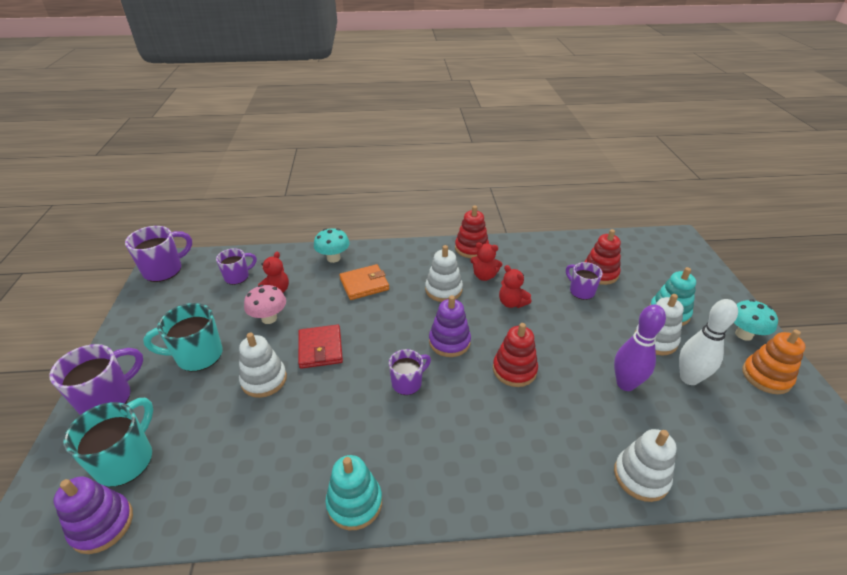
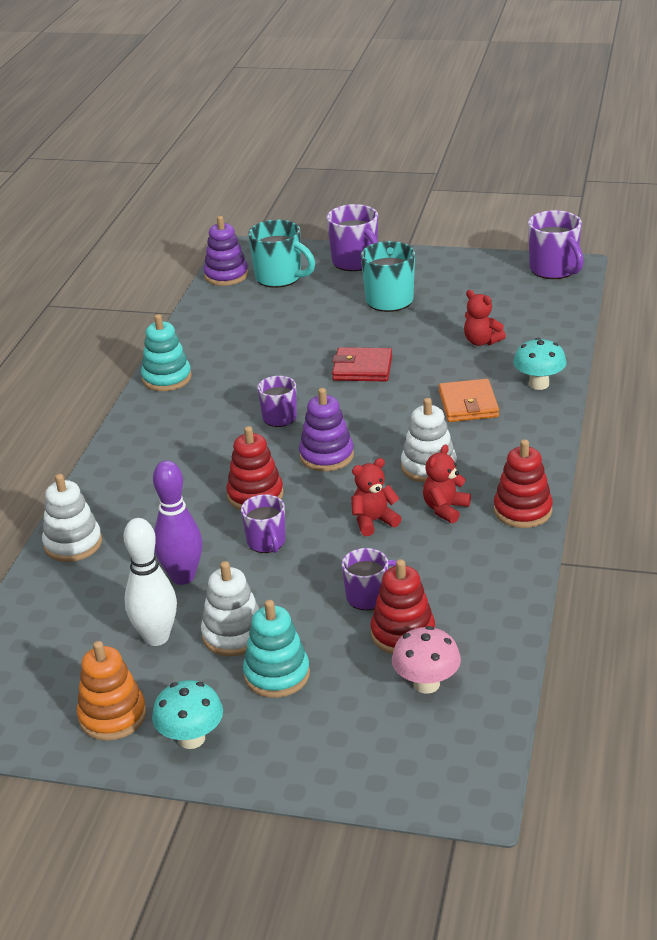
camera: 110 degrees right, 5 degrees down
(237, 277) = (521, 316): purple mug -> purple mug (266, 542)
(264, 379) = (334, 336): white stacking toy -> none
(269, 318) = (430, 337): pink mushroom -> pink mushroom (426, 684)

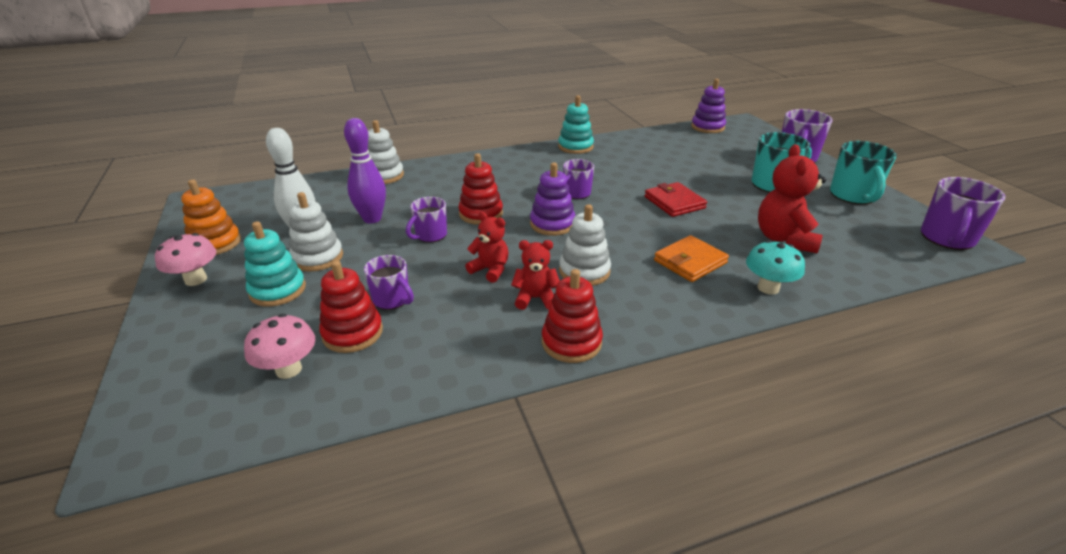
camera: 55 degrees right, 0 degrees up
(191, 738) = (196, 279): turquoise mushroom -> pink mushroom
(280, 278) = (733, 142): turquoise mug -> turquoise mug (853, 196)
(481, 341) = (784, 239): red teddy bear -> red teddy bear, size x1.66

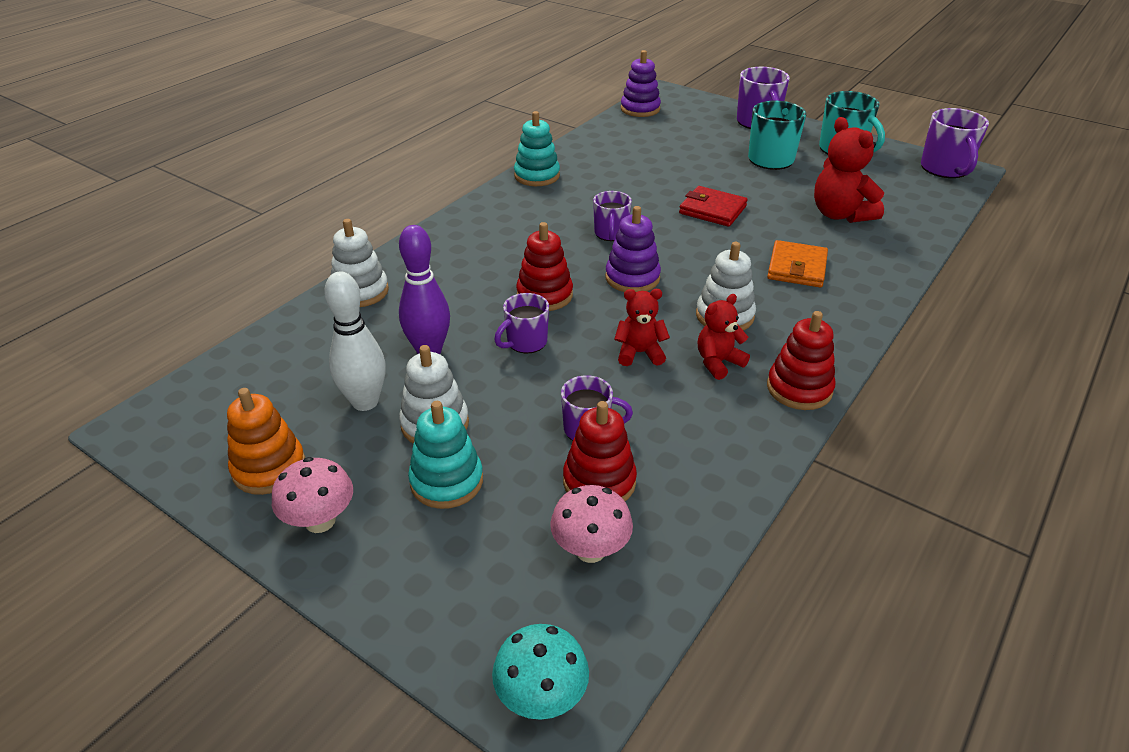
camera: 35 degrees left, 5 degrees up
(430, 235) = (525, 342): purple mug -> purple mug turned 45 degrees clockwise
(768, 288) = (879, 267): turquoise mushroom -> turquoise mushroom (541, 697)

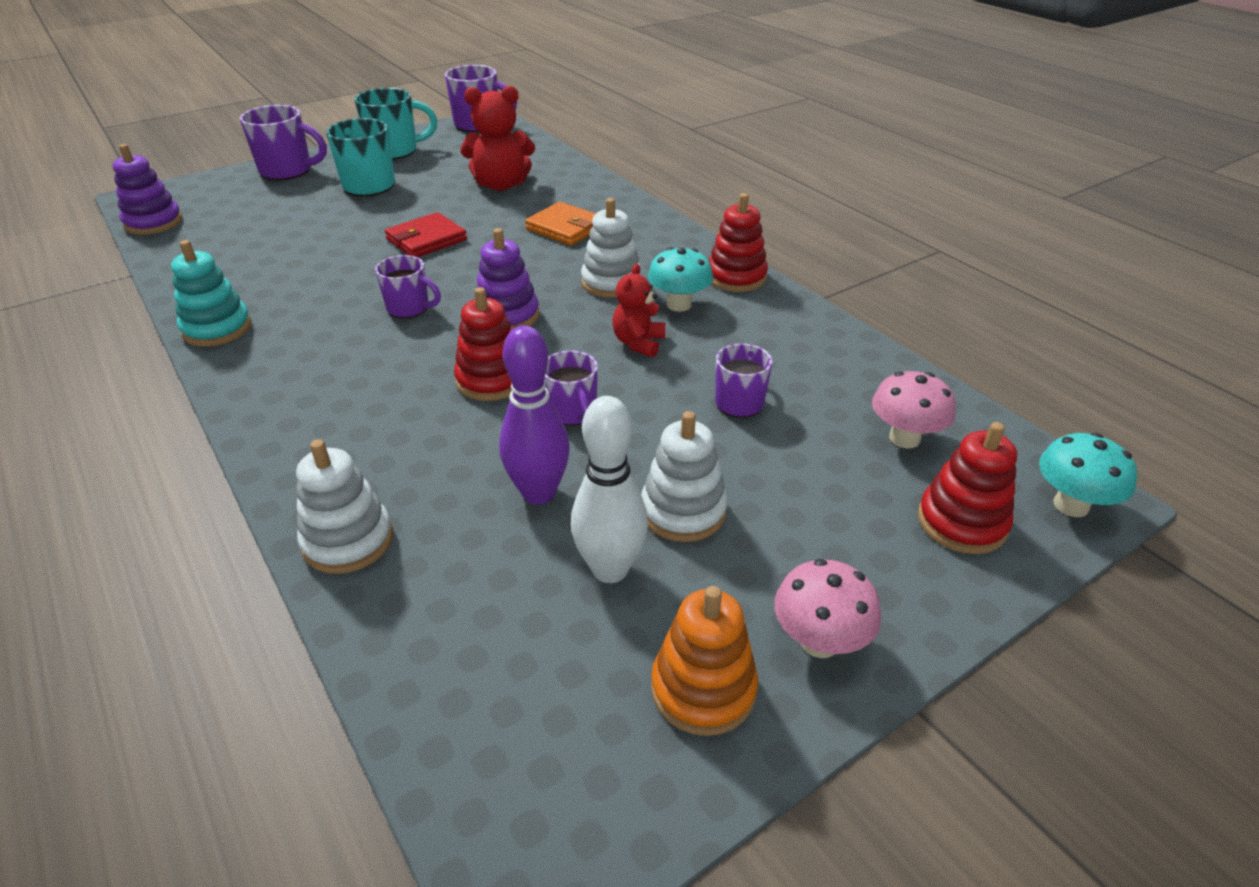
camera: 70 degrees left, 0 degrees up
(446, 481) = (784, 518): turquoise stacking toy -> none
(599, 482) = (817, 412): red stacking toy -> red stacking toy (961, 522)
(718, 362) = (679, 305): red teddy bear -> turquoise mushroom

